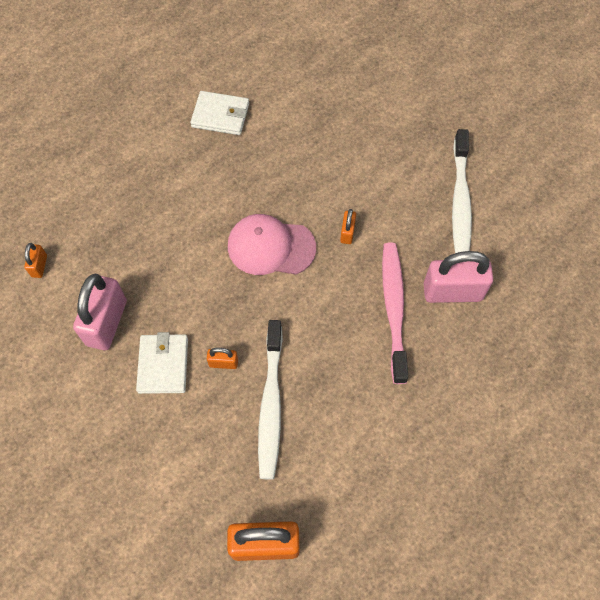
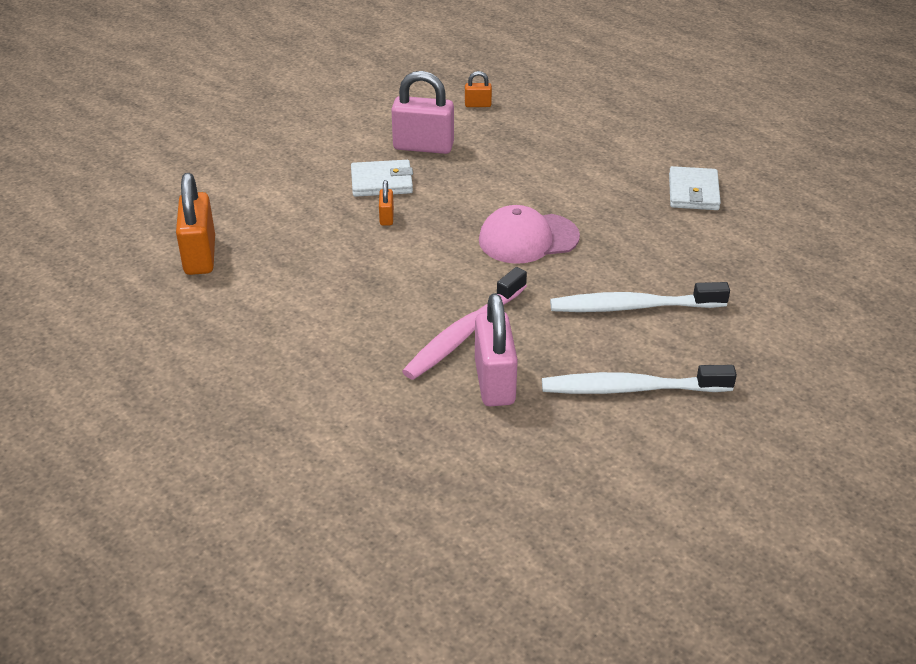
camera: 85 degrees right, 25 degrees down
(271, 247) = (528, 238): pink cap -> pink cap turned 105 degrees counterclockwise
(271, 404) = (342, 250): white toothbrush -> white toothbrush (633, 306)
(347, 233) = (559, 293): orange padlock -> none
(394, 309) = (463, 333): pink toothbrush -> pink toothbrush turned 135 degrees clockwise

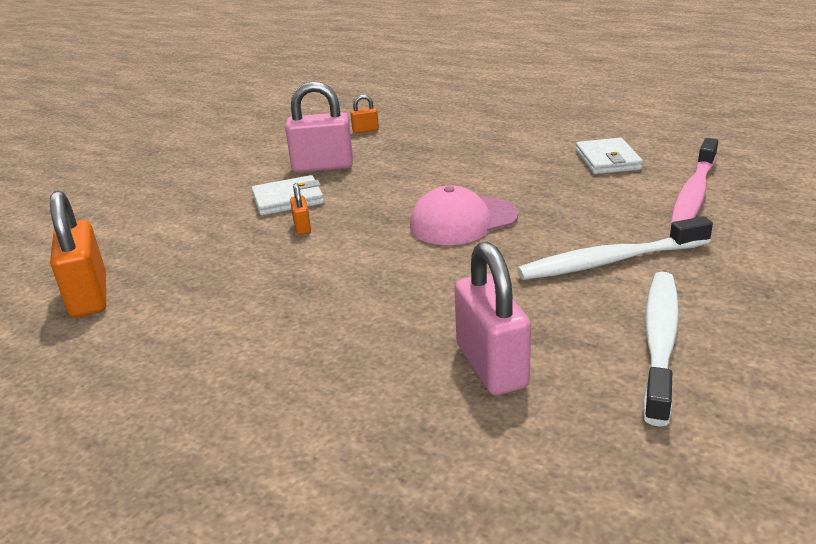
camera: 10 degrees left, 10 degrees down
(463, 333) = (430, 320): pink toothbrush -> pink toothbrush (693, 193)
(631, 388) = (660, 342): white toothbrush -> white toothbrush turned 120 degrees clockwise

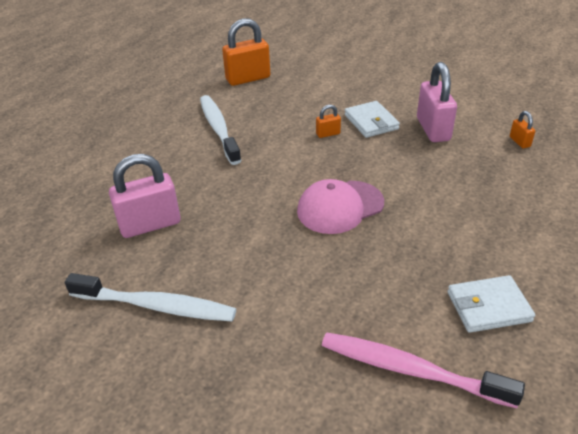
camera: 85 degrees right, 10 degrees up
(463, 221) = (340, 207): pink cap -> pink cap turned 90 degrees counterclockwise
(610, 261) = (271, 289): white toothbrush -> white toothbrush (219, 129)

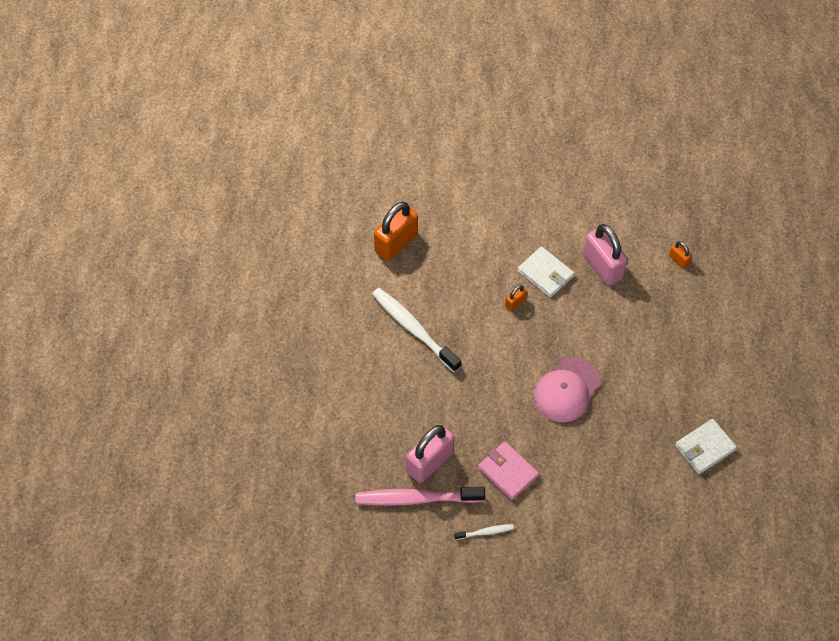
camera: 25 degrees left, 20 degrees up
(156, 306) = (485, 532): white toothbrush -> white toothbrush, size x0.46
(225, 257) = (508, 472): none -> pink wallet
(411, 370) = (674, 516): pink toothbrush -> pink toothbrush (416, 498)

